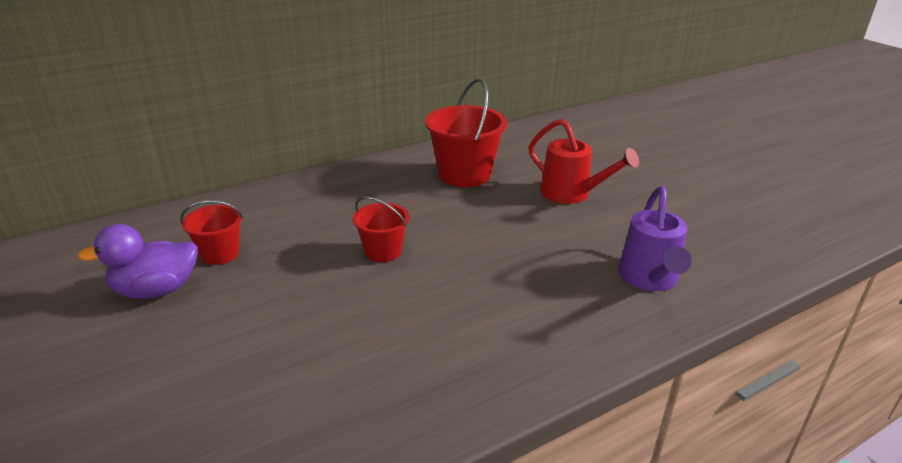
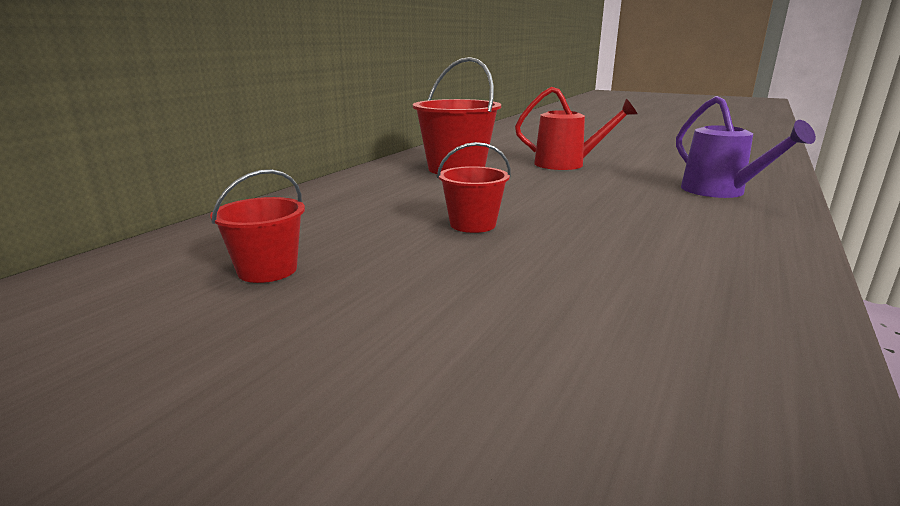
camera: 30 degrees left, 10 degrees down
(156, 290) = (213, 327): purple duck -> none

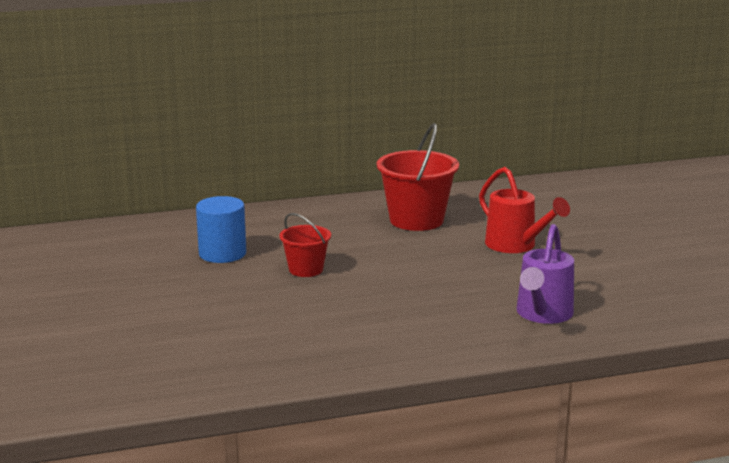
camera: 45 degrees right, 0 degrees up
(267, 270) = (163, 256): red bucket -> none
(344, 241) = (222, 253): none -> blue cylinder

